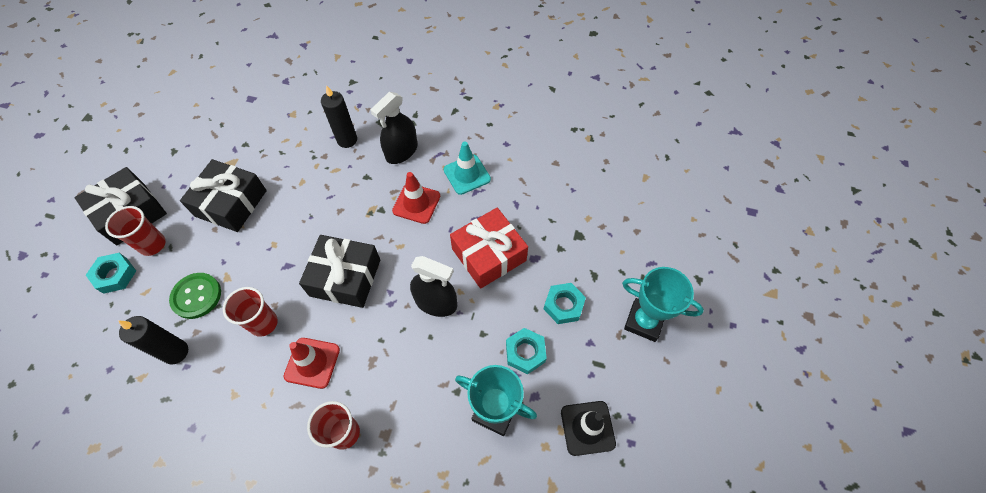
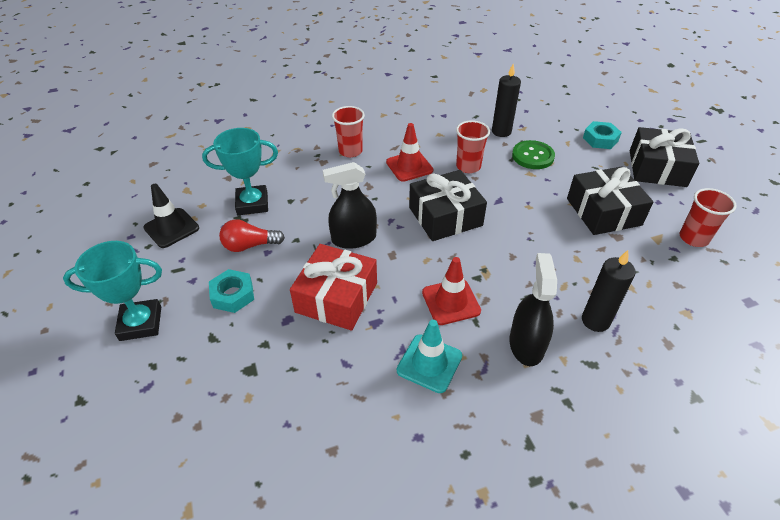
camera: 145 degrees right, 15 degrees down
(152, 245) = (608, 162): red cup -> red cup (693, 238)
(525, 352) = (250, 245): turquoise nut -> red light bulb

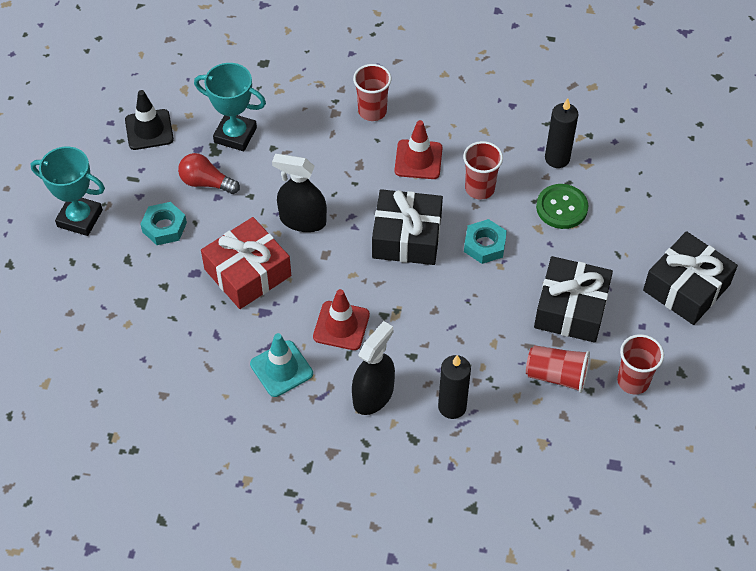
camera: 30 degrees right, 10 degrees up
(600, 139) = (661, 221): turquoise nut -> turquoise nut (484, 245)
(642, 259) = (556, 376): none -> red cup

